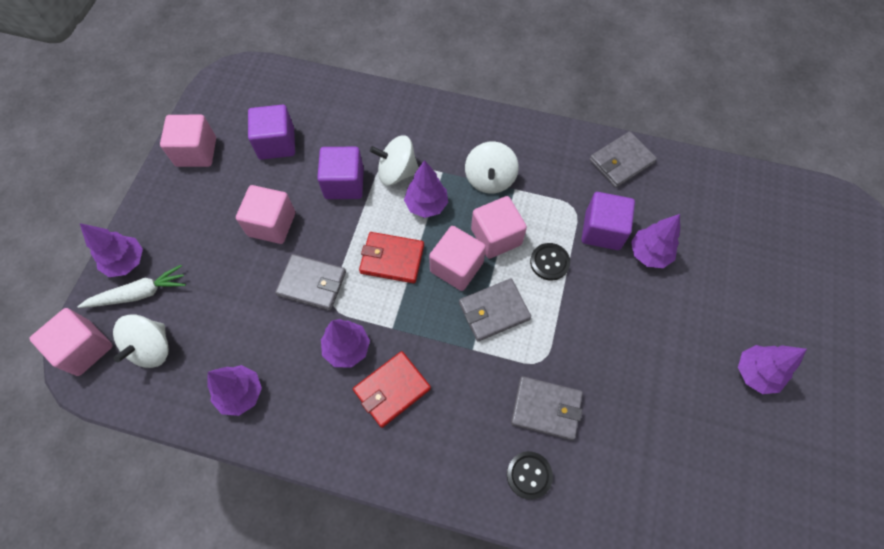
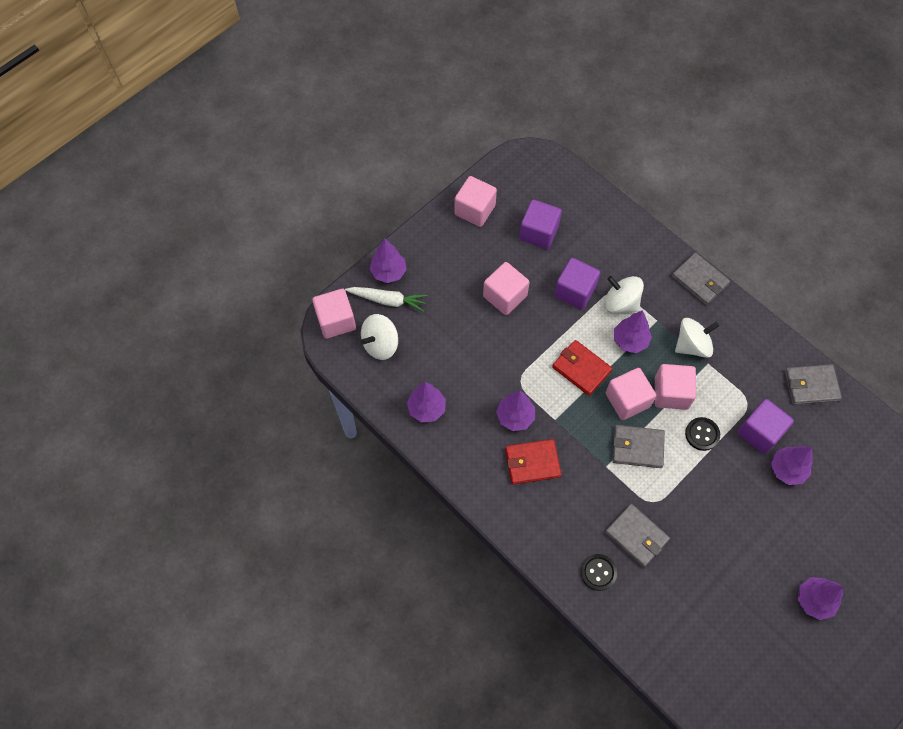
camera: 30 degrees right, 0 degrees up
(312, 283) = (513, 356): grey wallet -> grey wallet (699, 280)
(490, 179) = (692, 345): white spinning top -> white spinning top turned 150 degrees counterclockwise

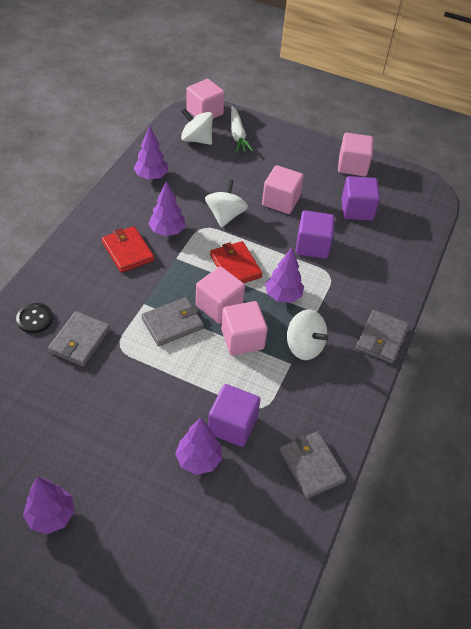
camera: 65 degrees right, 15 degrees down
(388, 272) = (263, 130): purple tree -> none
(581, 369) = (235, 266): red wallet -> red wallet turned 45 degrees counterclockwise
(621, 302) = (320, 281): white spinning top -> white spinning top (225, 215)
(637, 447) = (172, 323): grey wallet -> grey wallet turned 75 degrees clockwise
(702, 434) = (208, 373): black button -> none

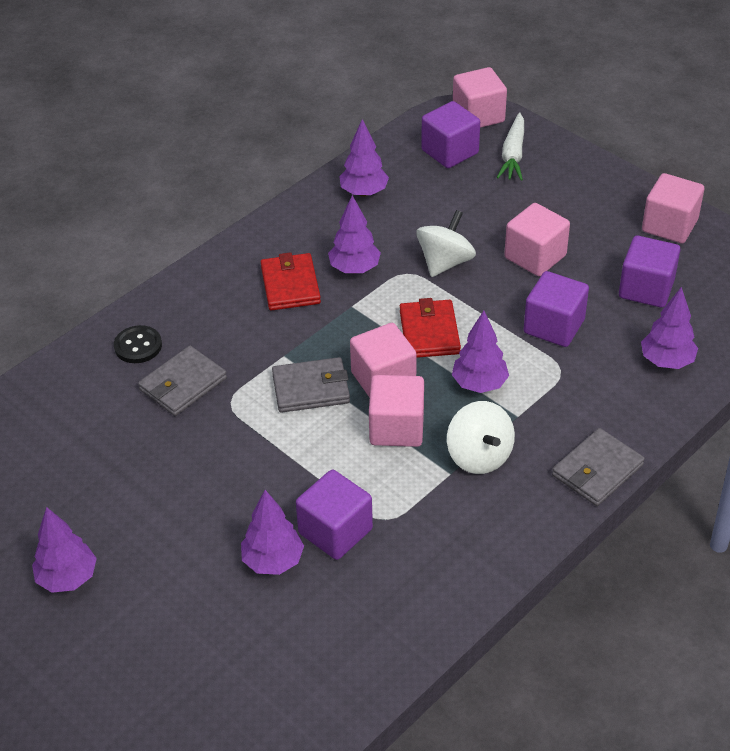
camera: 25 degrees right, 5 degrees down
(196, 139) = (450, 152): white spinning top -> purple cube
(311, 466) = (419, 607): grey wallet -> none
(390, 255) = (666, 361): none -> purple tree

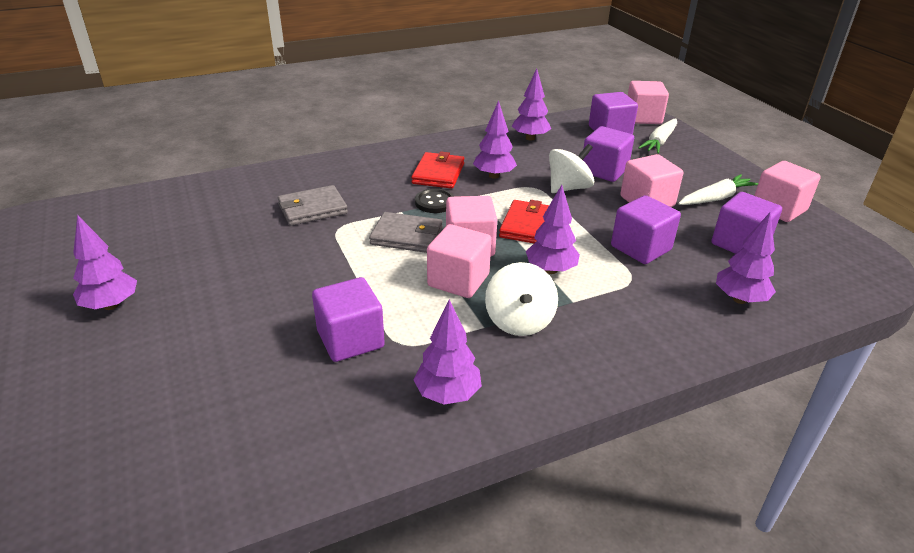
camera: 20 degrees right, 10 degrees down
(138, 346) = (301, 180): black button -> black button (434, 202)
(273, 561) = (279, 345): purple tree -> purple tree (447, 394)
(471, 222) = (604, 171): none -> purple cube
(597, 470) = (630, 366): grey wallet -> none
(603, 229) = (716, 198): none -> white carrot

